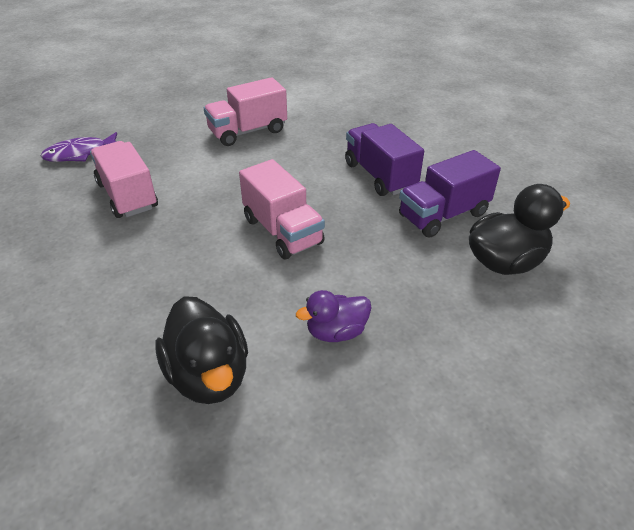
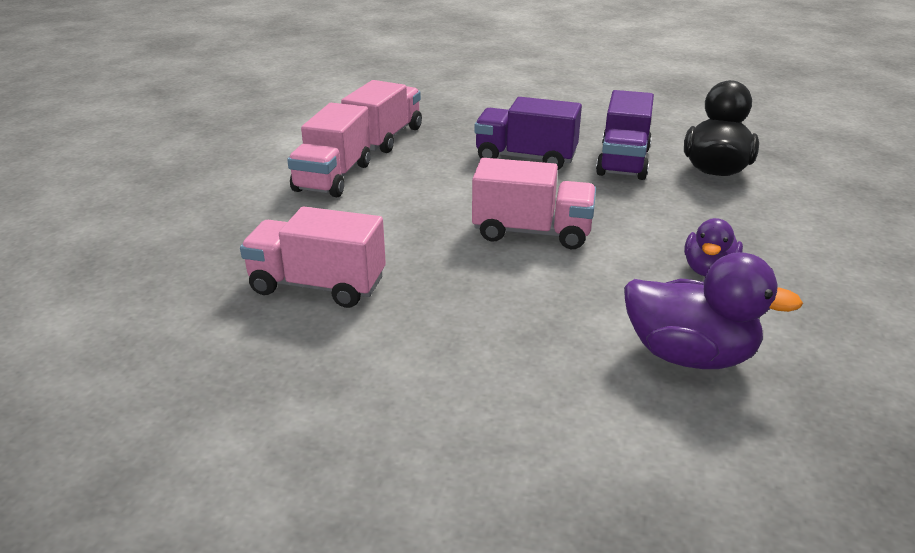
camera: 45 degrees left, 10 degrees down
(80, 154) = (163, 282): purple fish -> none
(209, 375) = (689, 355): black duck -> purple duck
(322, 117) = (384, 138): none -> pink truck

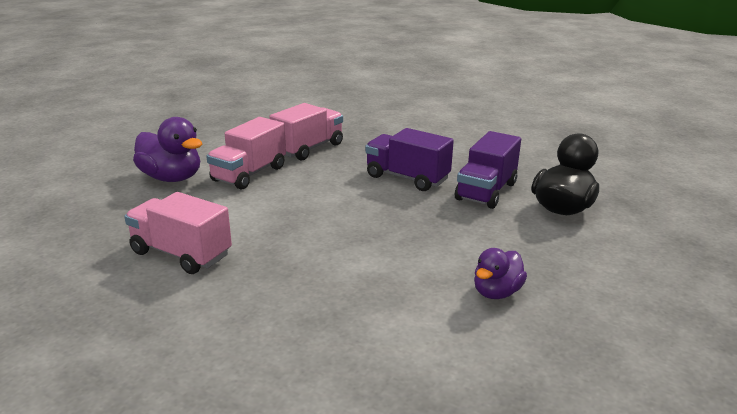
camera: 15 degrees right, 5 degrees down
(532, 232) = (370, 238): pink truck -> none
(689, 355) = (429, 361): purple duck -> purple duck (172, 178)

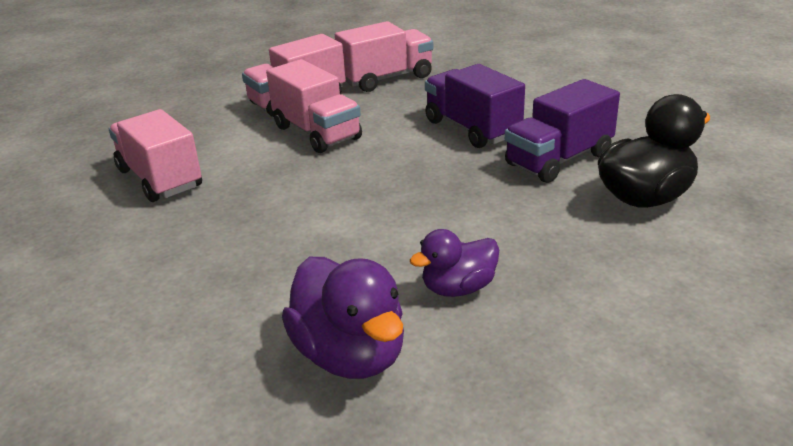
camera: 25 degrees right, 5 degrees up
(172, 178) = (217, 95): purple duck -> purple duck (350, 355)
(288, 197) = (317, 133): none -> pink truck

